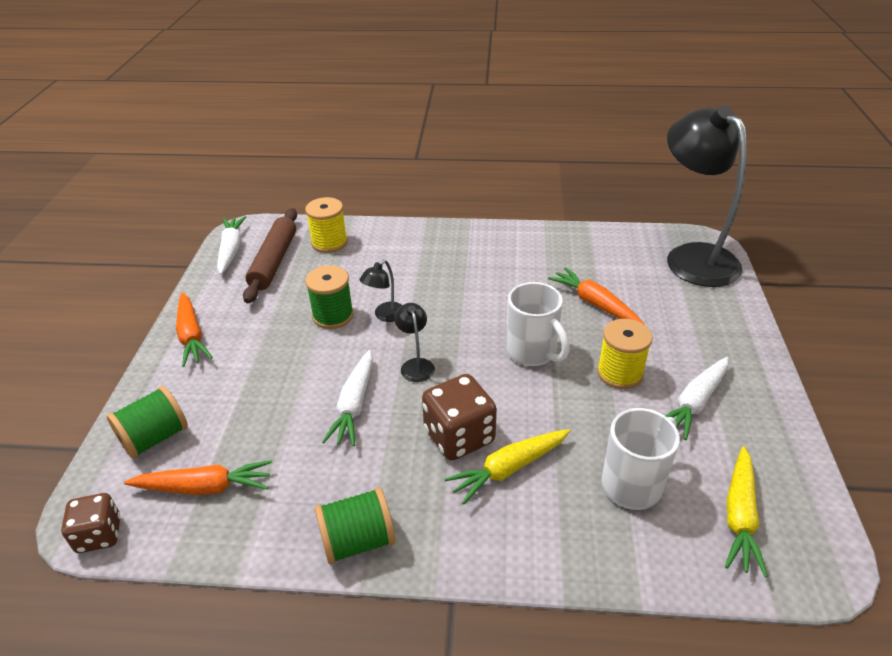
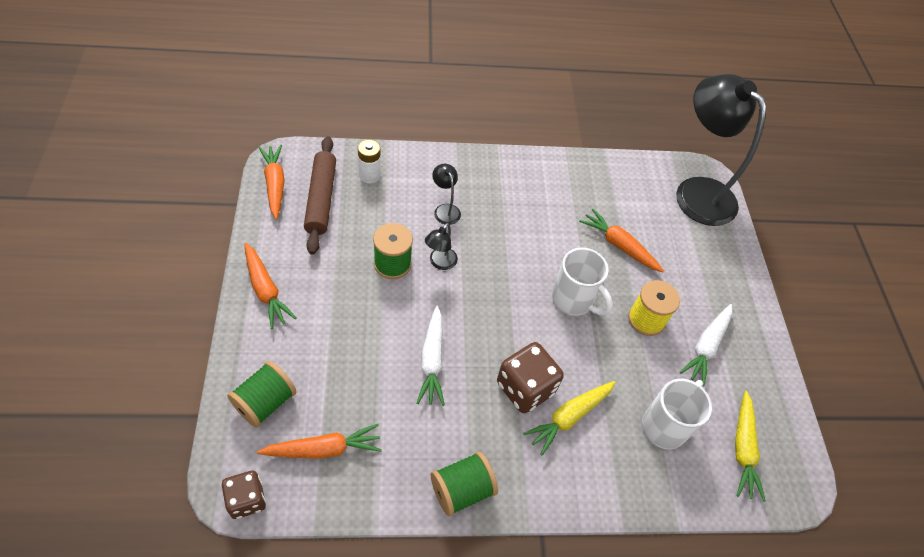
camera: 15 degrees left, 15 degrees up
(231, 250) = (275, 185): white carrot -> orange carrot
(329, 243) = (369, 175): yellow spool -> white battery
(416, 365) = (477, 316): black lamp -> black lamp (445, 209)

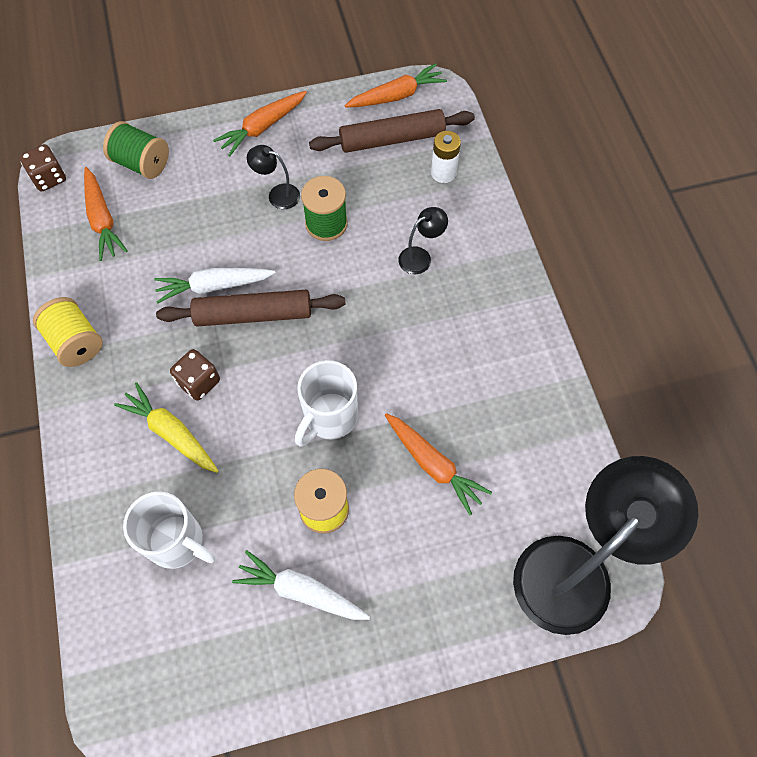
camera: 85 degrees right, 10 degrees up
(440, 263) = (341, 267): black lamp -> black lamp (277, 194)
(462, 490) = (76, 342): green spool -> yellow spool
(469, 335) = (253, 315): none -> brown rolling pin
(525, 388) = (199, 382): brown dice -> brown dice, size x0.65
(619, 246) = (433, 465): orange carrot -> orange carrot turned 105 degrees clockwise
(743, 449) = (162, 643): yellow carrot -> none

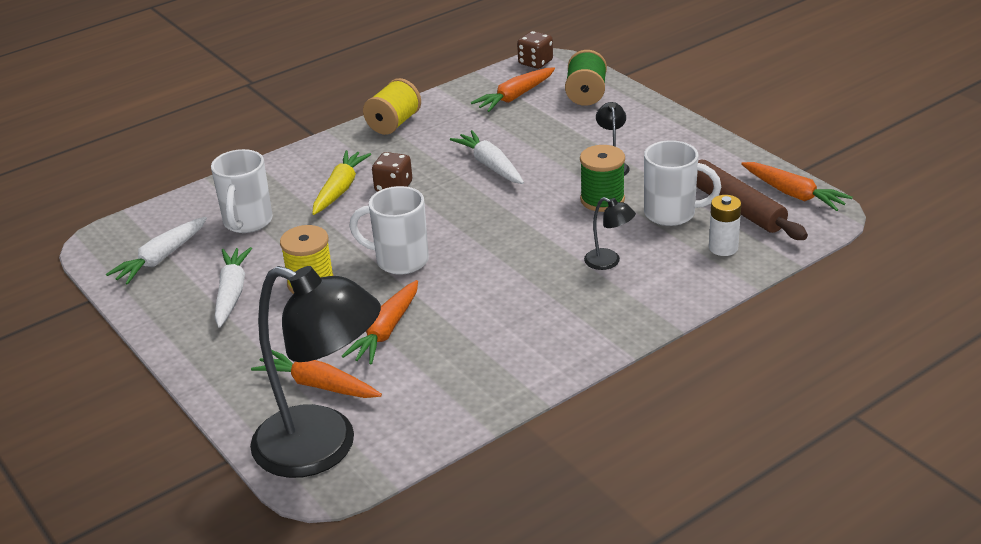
camera: 70 degrees right, 30 degrees down
(195, 652) = (161, 258): none -> white carrot
(253, 315) = (476, 192): brown rolling pin -> none
(263, 127) = (680, 136): orange carrot -> orange carrot (318, 385)
(376, 185) = (672, 214): none -> white mug

